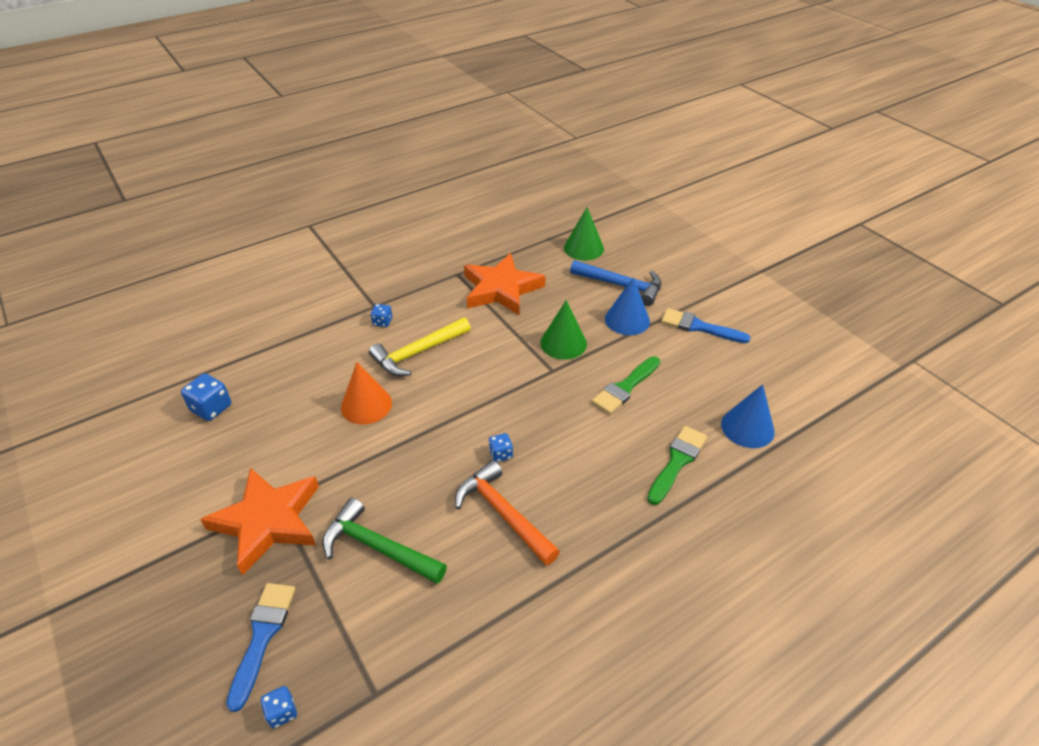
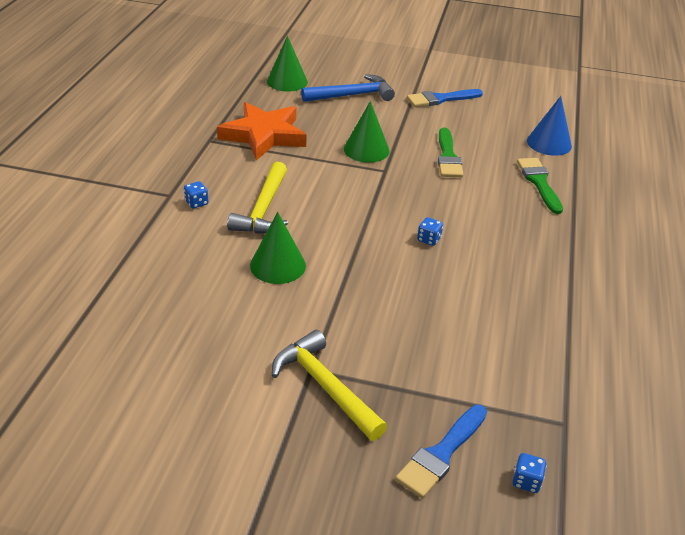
camera: 45 degrees left, 5 degrees down
(211, 408) = (133, 346): blue dice -> none
(262, 636) = (441, 454): blue brush -> blue brush turned 105 degrees counterclockwise
(268, 521) = (324, 386): orange star -> yellow hammer
(366, 405) = (278, 265): orange cone -> green cone
(377, 547) = (434, 345): green hammer -> none
(503, 513) = (483, 272): orange hammer -> none
(627, 320) = (388, 115): blue cone -> none

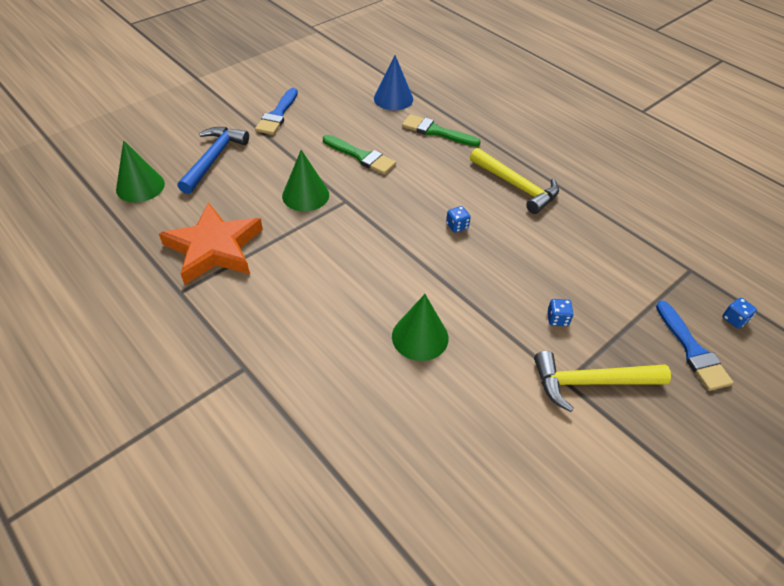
camera: 55 degrees left, 10 degrees up
(196, 203) = (277, 352): blue dice -> blue dice (557, 319)
(263, 209) = (331, 307): yellow hammer -> yellow hammer (517, 186)

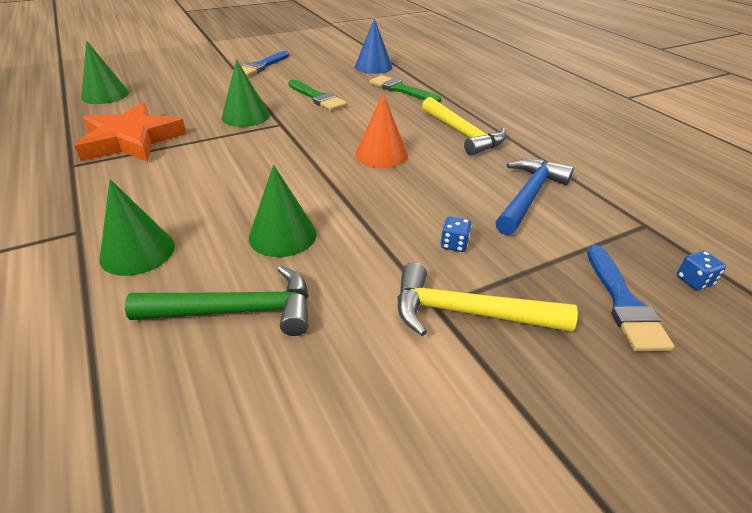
camera: 15 degrees right, 10 degrees down
(214, 158) = (183, 85): blue hammer -> blue hammer (529, 196)
(311, 379) = (137, 252): none -> green cone
(426, 418) = (237, 311): none -> green hammer
(457, 226) = (381, 154): blue dice -> orange cone

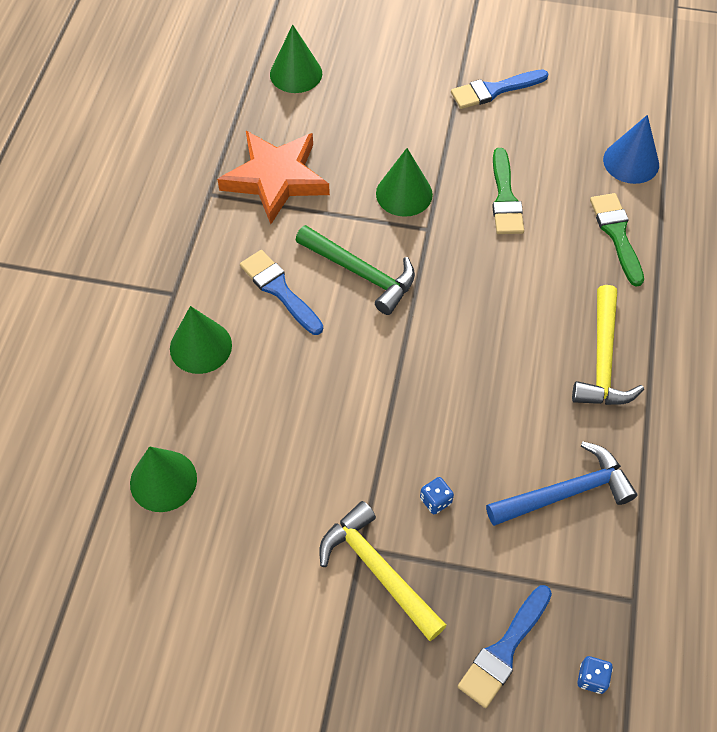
camera: 40 degrees right, 20 degrees up
(189, 190) = (279, 290): none -> blue brush
(237, 311) = (229, 455): green hammer -> green hammer (361, 273)
(282, 235) = (312, 397): green cone -> green cone (163, 480)
(381, 154) = (484, 342): orange cone -> none

